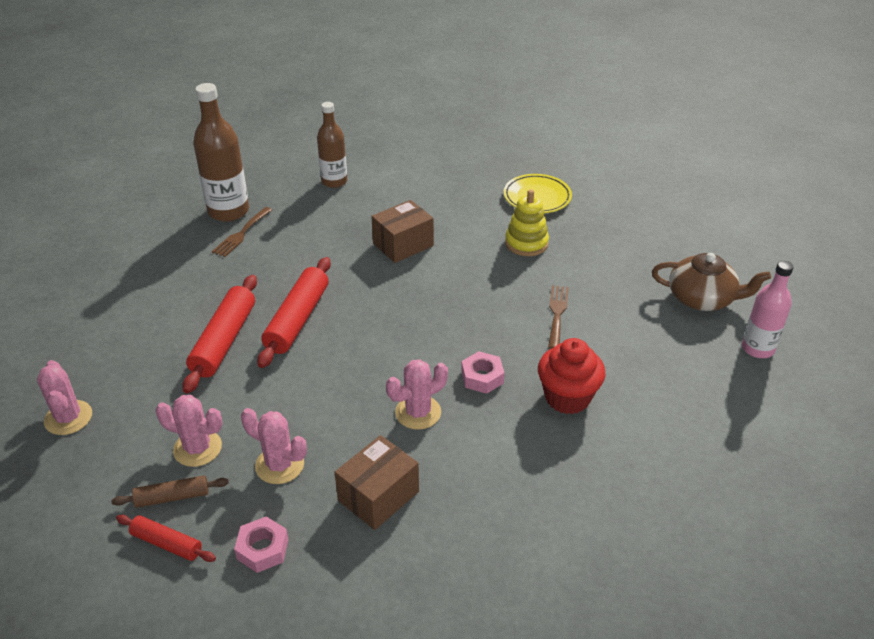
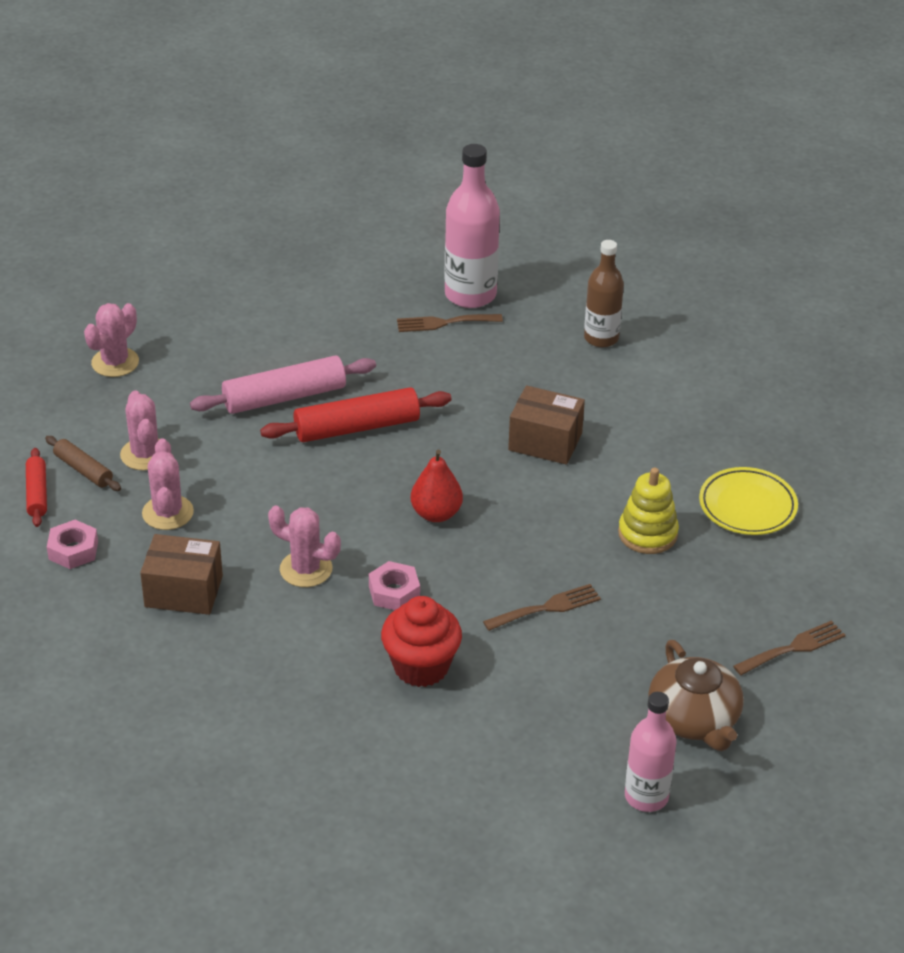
camera: 55 degrees right, 0 degrees up
(224, 341) = (284, 397): red rolling pin -> pink rolling pin
(228, 211) = (470, 295): brown bottle -> pink bottle
(423, 322) = (436, 514): none -> red pear
(668, 235) = (793, 648): none -> brown fork

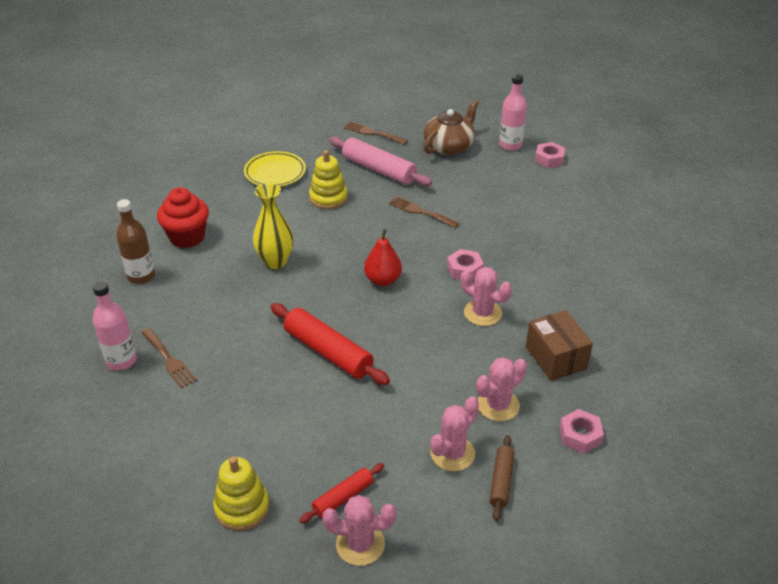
camera: 120 degrees left, 0 degrees up
(37, 493) = (550, 494): red rolling pin -> red rolling pin (343, 497)
(219, 314) = (242, 507): none -> yellow stacking toy
(284, 397) = (323, 407): pink rolling pin -> pink rolling pin (379, 169)
(306, 569) = (482, 313): pink cactus -> pink cactus turned 45 degrees counterclockwise
(421, 667) = (508, 237): red cupcake -> red cupcake (187, 237)
(470, 295) = (121, 361): pink bottle -> pink bottle, size x0.66
(545, 442) = (275, 262): brown box -> yellow vase
(572, 823) = (549, 159): none -> pink nut

